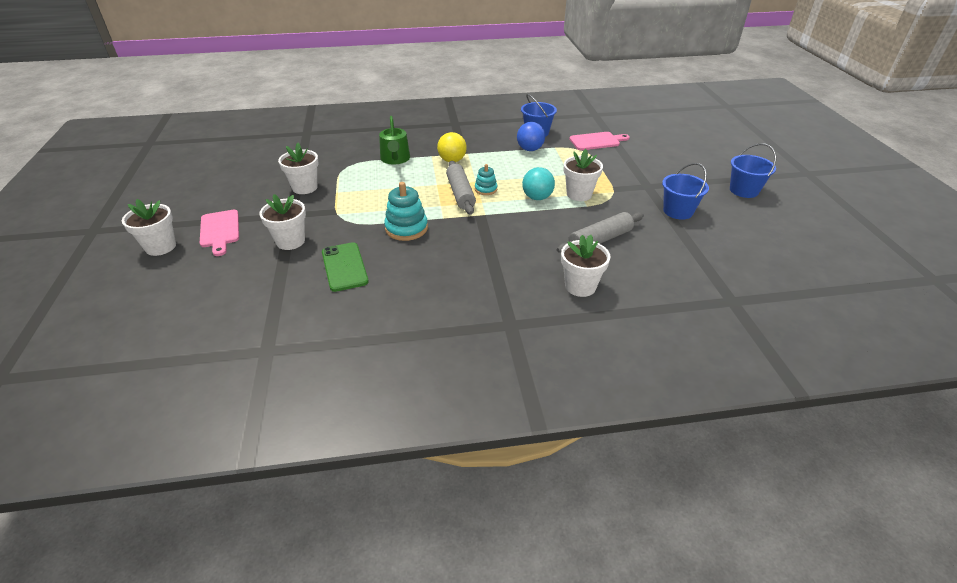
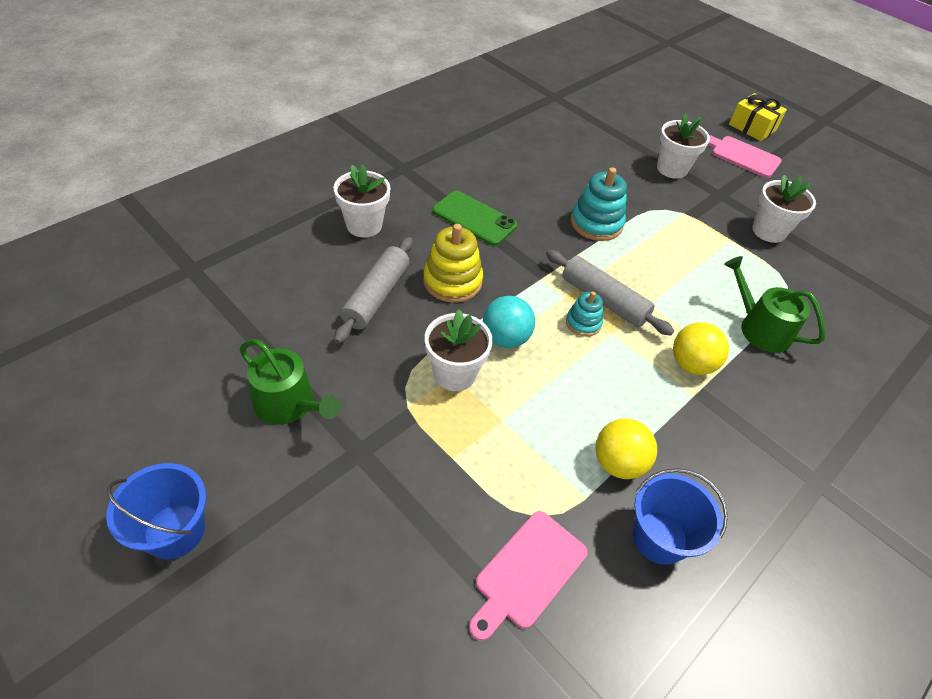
camera: 140 degrees right, 10 degrees up
(160, 247) = (752, 127): white flower pot -> yellow gift
(344, 267) = (592, 164): green phone -> green phone (474, 218)
(530, 149) = (618, 463): blue ball -> yellow ball
(543, 231) = (452, 281): none -> yellow stacking toy
(678, 211) = (289, 404): blue bucket -> green watering can

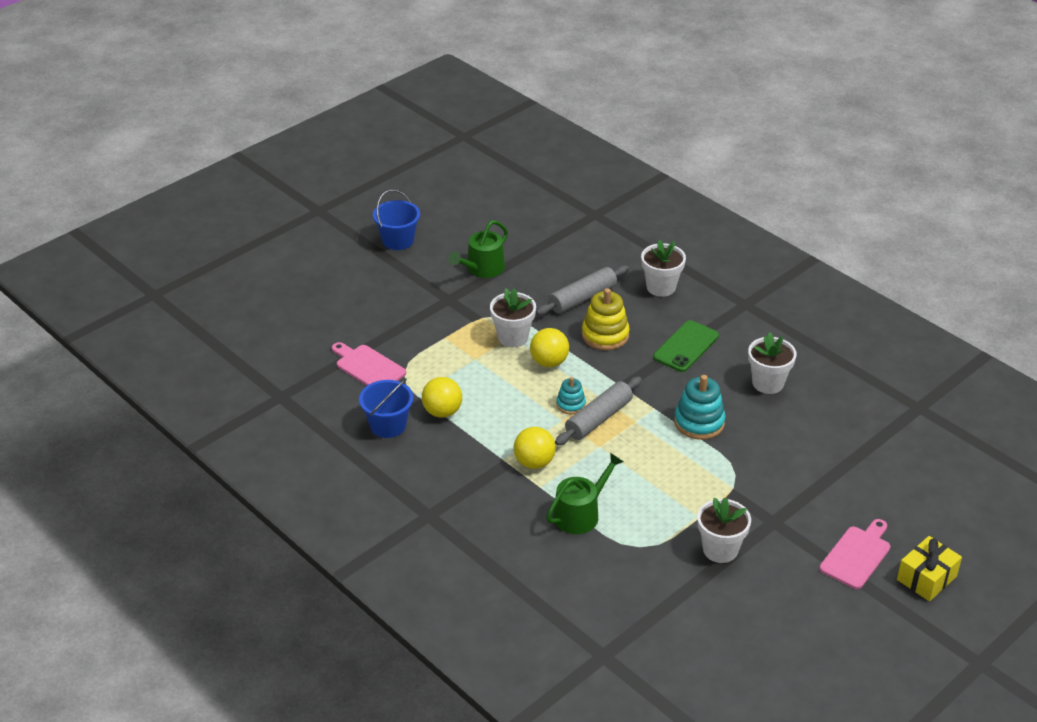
camera: 95 degrees right, 10 degrees down
(376, 296) = (582, 298): grey rolling pin -> grey rolling pin turned 60 degrees counterclockwise
(505, 338) = (549, 362): turquoise ball -> yellow ball
(672, 169) = (808, 489): white flower pot -> white flower pot (768, 383)

